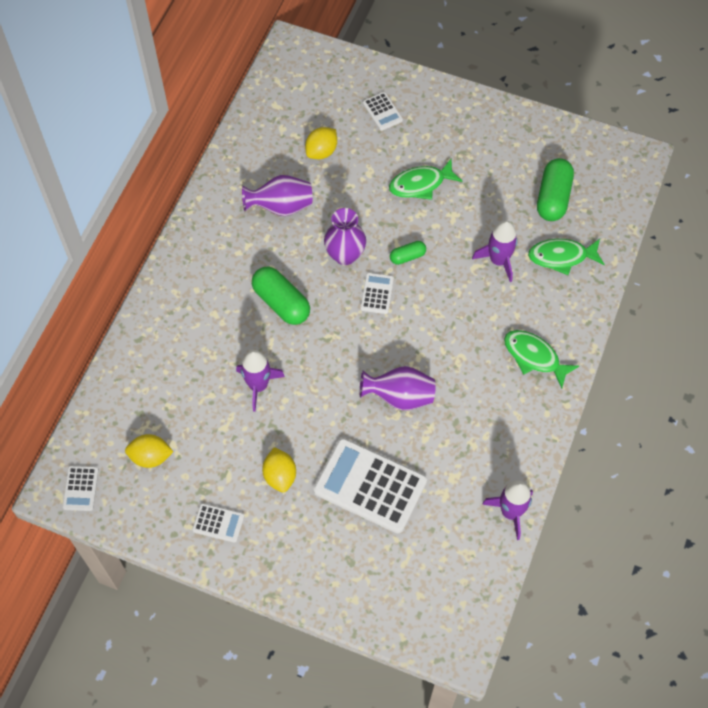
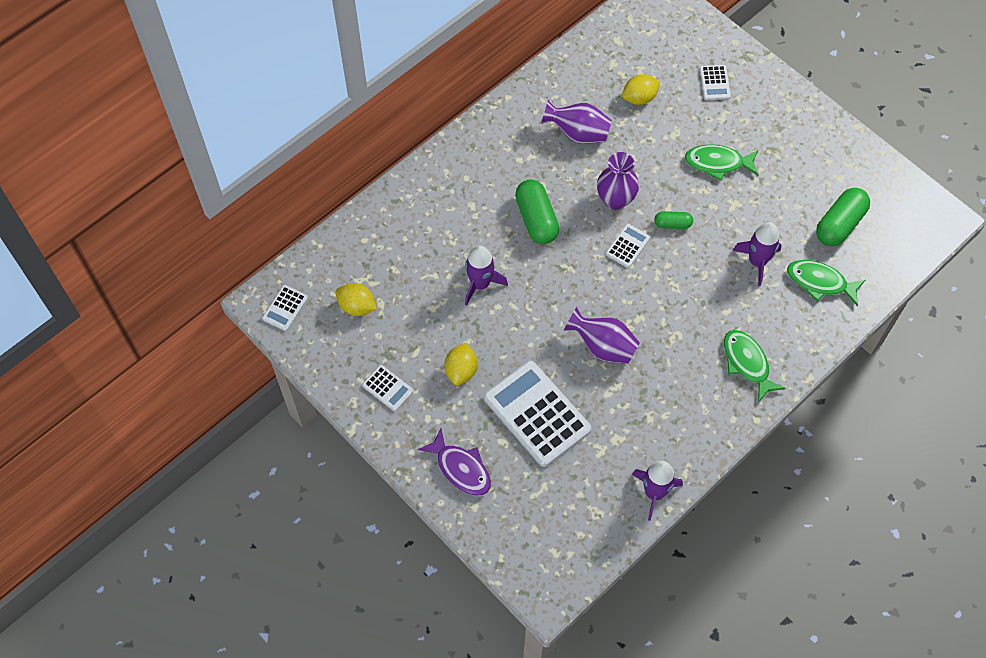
camera: 25 degrees right, 0 degrees up
(324, 569) = (461, 468): none -> purple fish

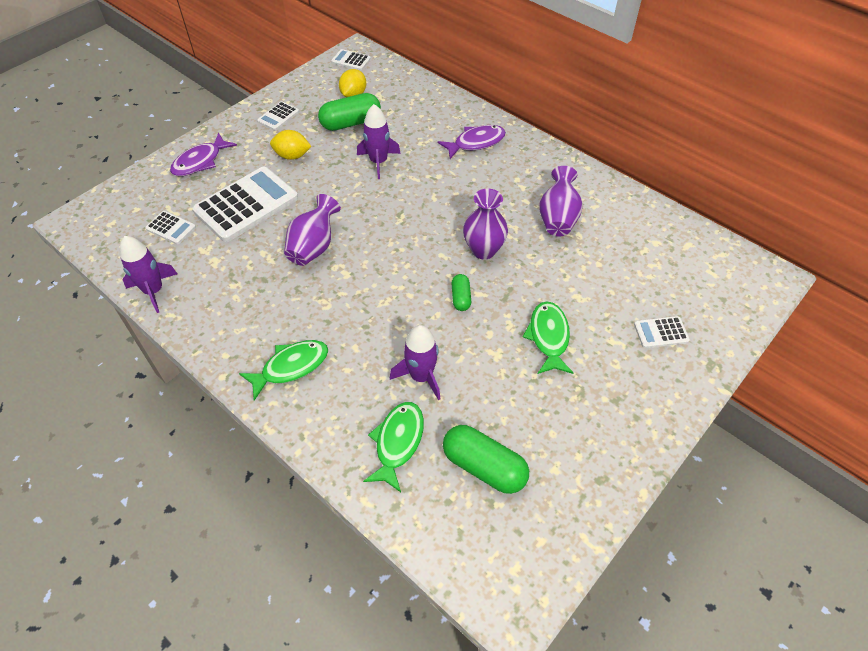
camera: 85 degrees right, 10 degrees down
(459, 189) = (476, 143): none -> purple fish
(536, 219) = (451, 194): green capsule -> green capsule (351, 123)
(627, 246) = (429, 262): white calculator -> white calculator (171, 228)
(639, 98) = (617, 265): yellow lemon -> none

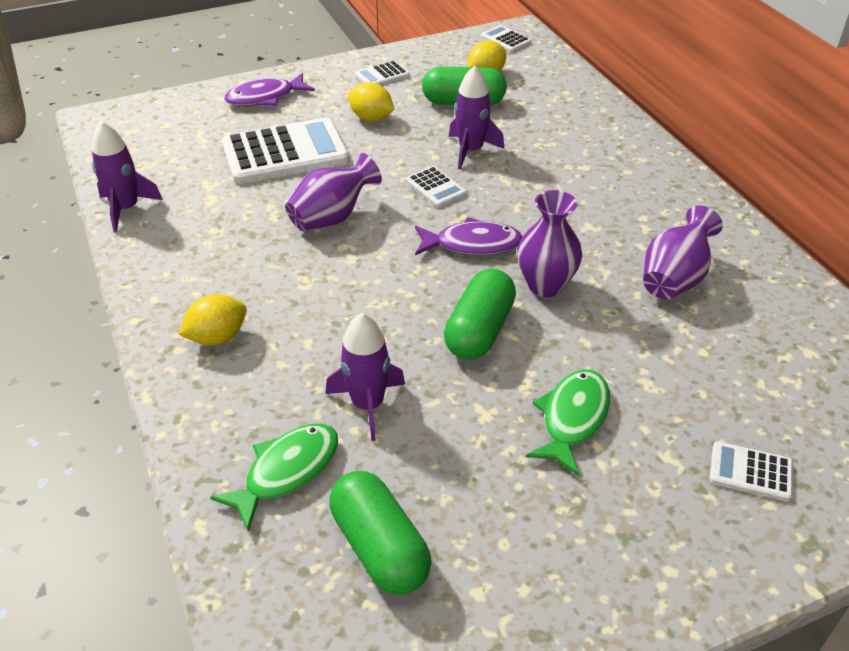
camera: 25 degrees right, 10 degrees down
(171, 228) = (188, 153): white calculator -> white calculator (435, 188)
(291, 367) = (217, 337): green fish -> yellow lemon
(461, 298) = (479, 330): green capsule -> green capsule, size x1.85
(476, 143) = (611, 162): purple fish -> purple fish (472, 244)

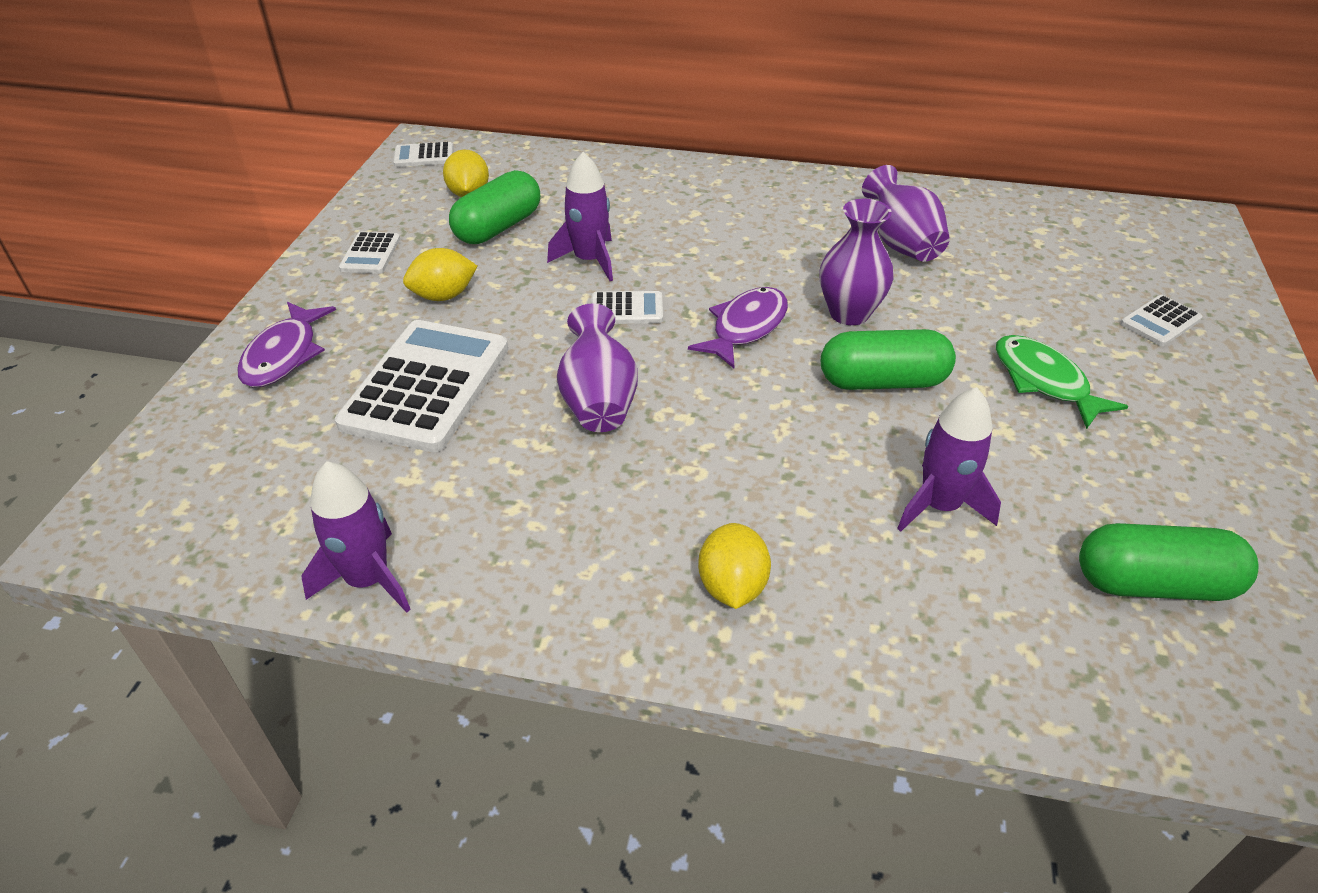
camera: 55 degrees left, 0 degrees up
(286, 471) = (1006, 614): green fish -> none
(479, 330) = (882, 381): green capsule -> green capsule turned 60 degrees counterclockwise

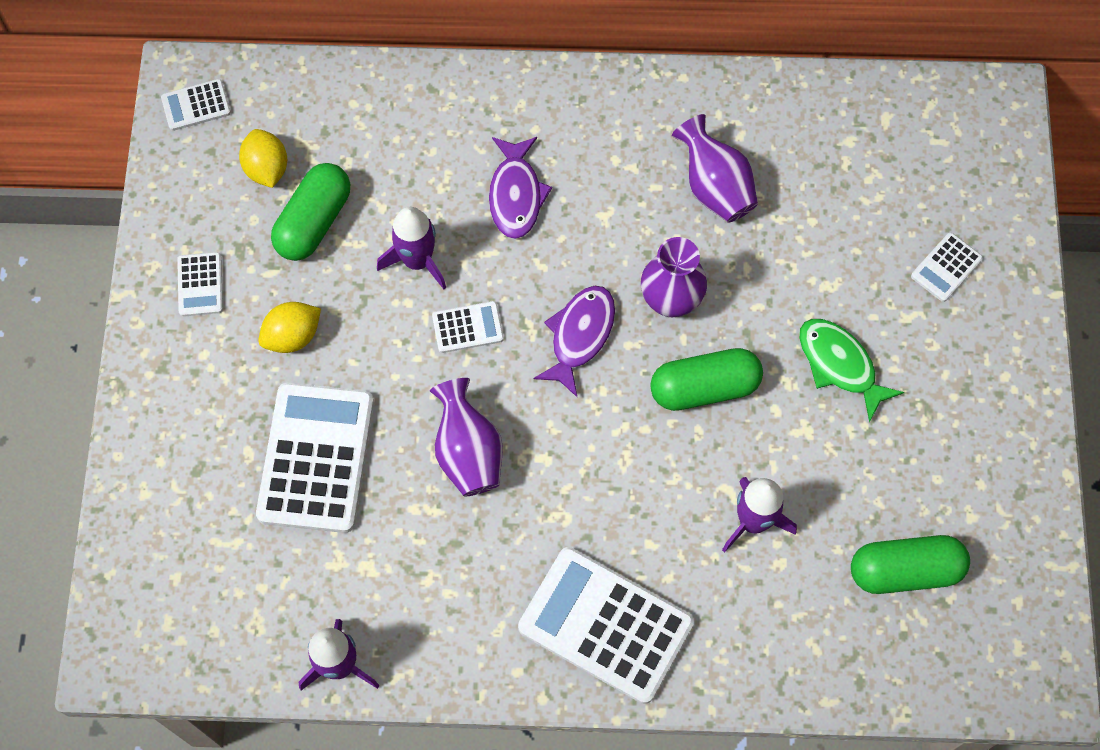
camera: 10 degrees left, 25 degrees up
(284, 355) = (176, 440): purple fish -> purple fish (516, 195)
(732, 586) = (605, 625): yellow lemon -> white calculator

